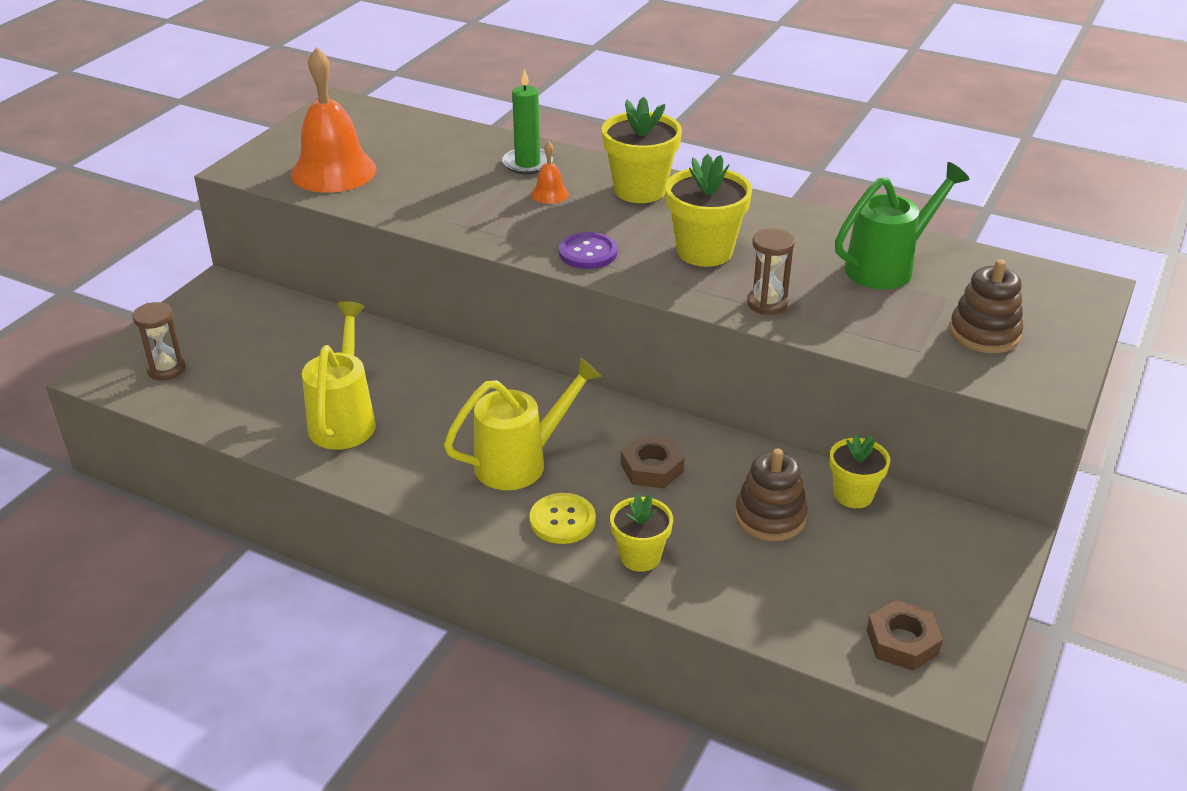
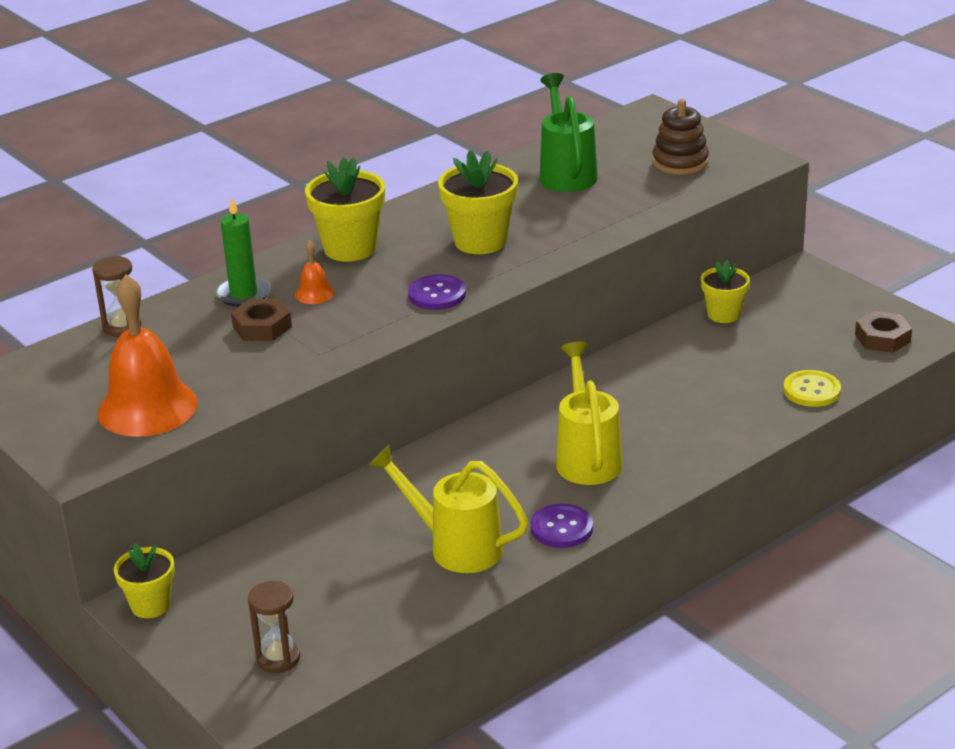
camera: 65 degrees left, 5 degrees down
(397, 475) = (561, 528): none -> purple button
(562, 520) = (676, 451): yellow button -> yellow button (811, 390)
(640, 556) = (740, 424): yellow flower pot -> yellow flower pot (150, 605)
(651, 468) = (636, 394): brown nut -> brown nut (262, 326)
(767, 303) = (579, 233): brown hourglass -> brown hourglass (122, 327)
(770, 517) = (727, 355): brown stacking toy -> none

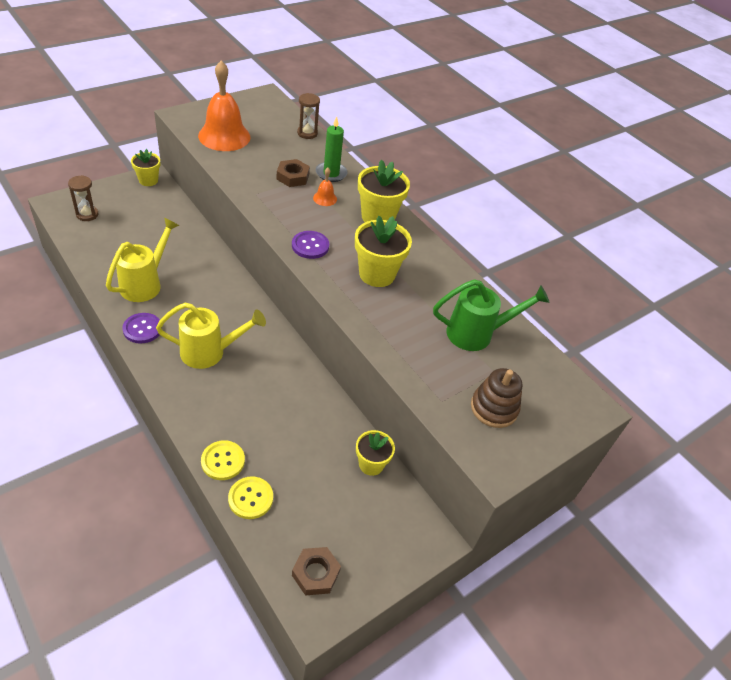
camera: 85 degrees right, 15 degrees up
(768, 418) = (223, 461): none -> yellow button

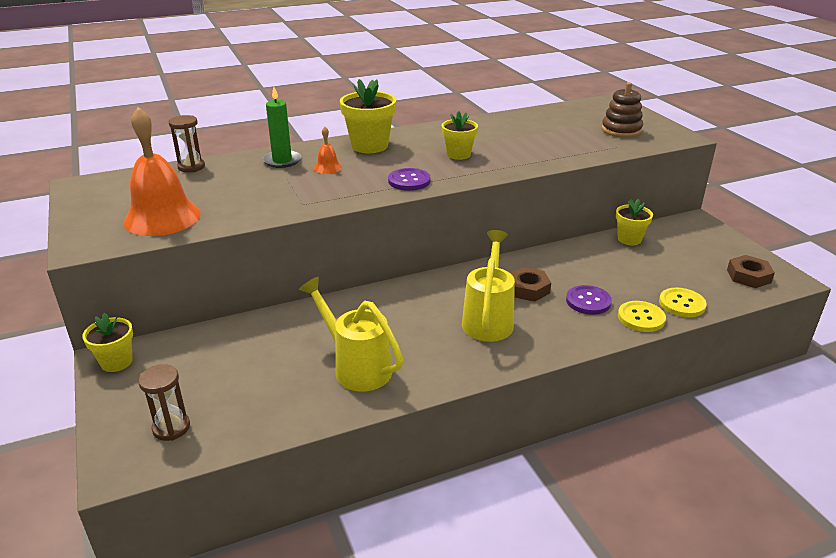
camera: 70 degrees left, 15 degrees down
(142, 329) = (444, 370): purple button -> purple button (588, 301)
(293, 177) = (278, 181): brown nut -> brown nut (528, 289)
(377, 274) = (458, 154): yellow flower pot -> yellow flower pot, size x0.64
(476, 334) = (538, 126): green watering can -> none

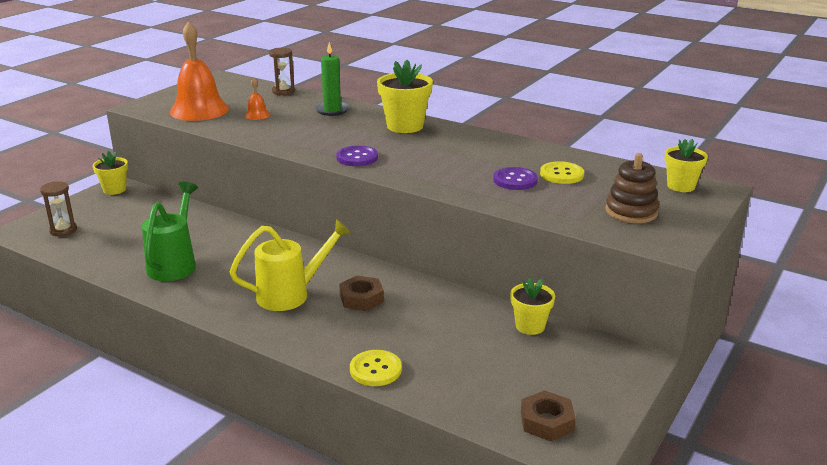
camera: 55 degrees right, 5 degrees down
(327, 167) = (341, 126): orange bell -> orange bell (257, 115)
(356, 367) = (174, 264): yellow watering can -> green watering can
(458, 154) = (440, 160): yellow flower pot -> yellow flower pot (681, 186)
(588, 301) = (374, 334): purple button -> purple button (515, 180)
(682, 304) = (430, 388): yellow button -> yellow button (561, 174)

